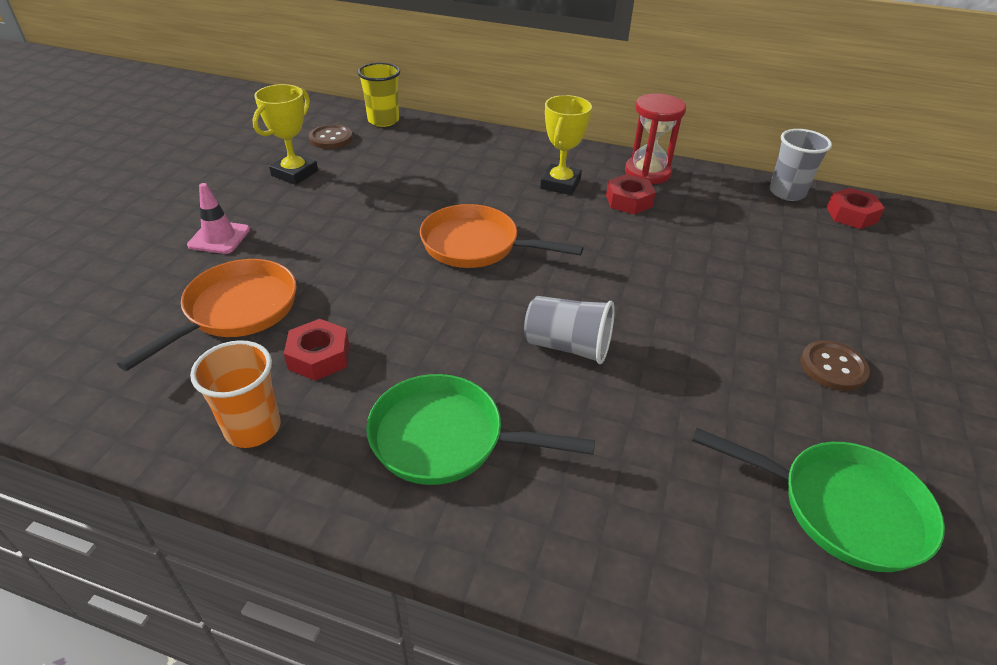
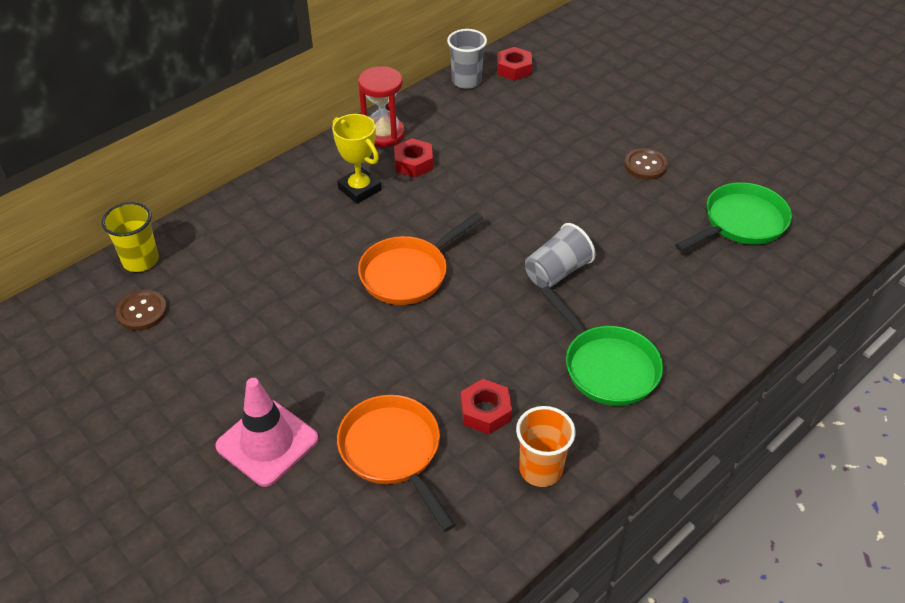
camera: 60 degrees left, 5 degrees up
(219, 237) = (267, 442): pink traffic cone -> pink traffic cone, size x1.57
(294, 173) = (191, 358): yellow trophy -> none
(446, 438) = (607, 366): green pan -> green pan turned 75 degrees counterclockwise

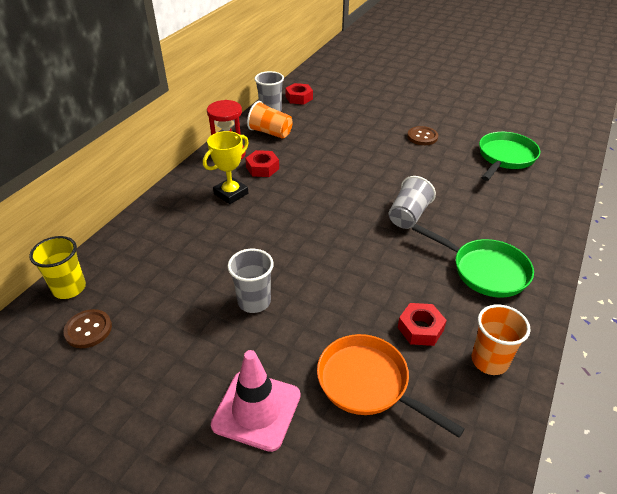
camera: 20 degrees left, 5 degrees down
(321, 328) = (254, 301): none -> grey cup
(359, 189) = (231, 194): yellow trophy -> yellow trophy turned 75 degrees counterclockwise
(408, 273) = (301, 243): orange pan -> none
(449, 114) = (270, 132): none -> orange cup

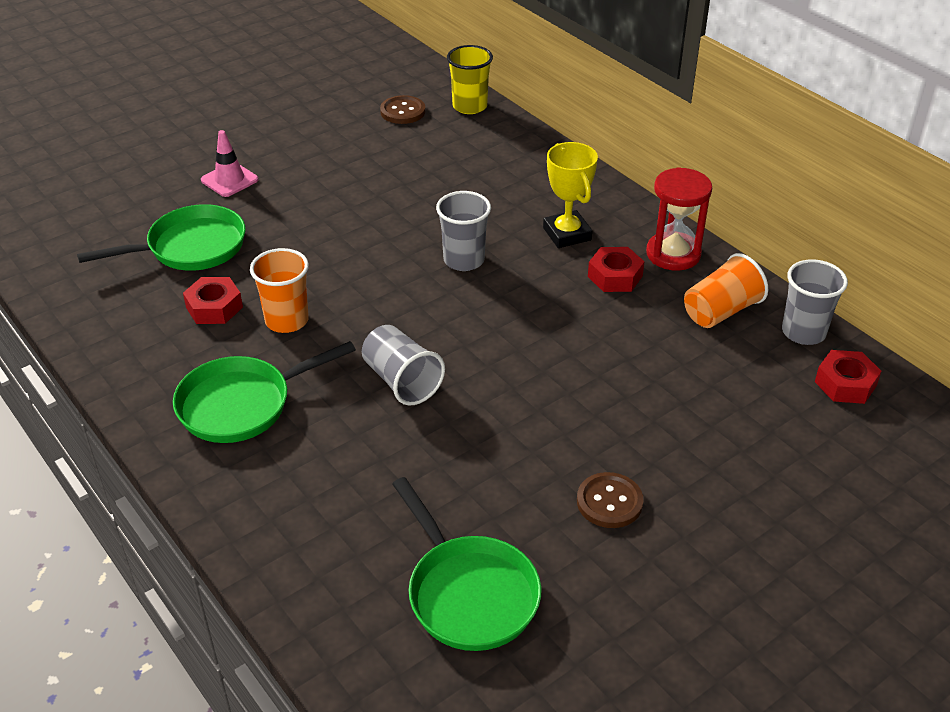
camera: 115 degrees right, 0 degrees up
(254, 301) = (355, 207): grey cup -> grey cup (464, 260)
(256, 410) = (229, 180): pink traffic cone -> pink traffic cone, size x0.64
(368, 383) = (190, 247): orange pan -> green pan
(489, 361) = (130, 338): orange cup -> orange cup (287, 320)

